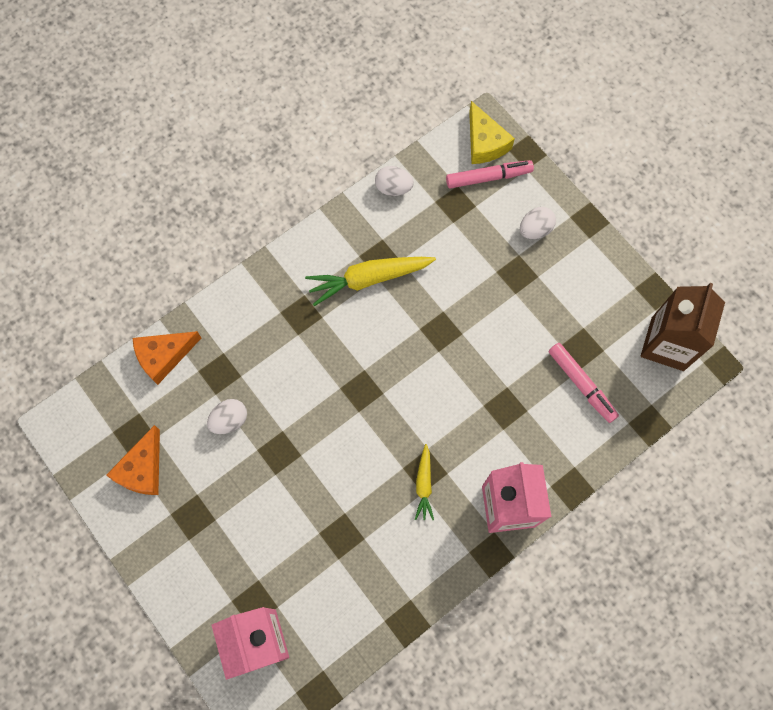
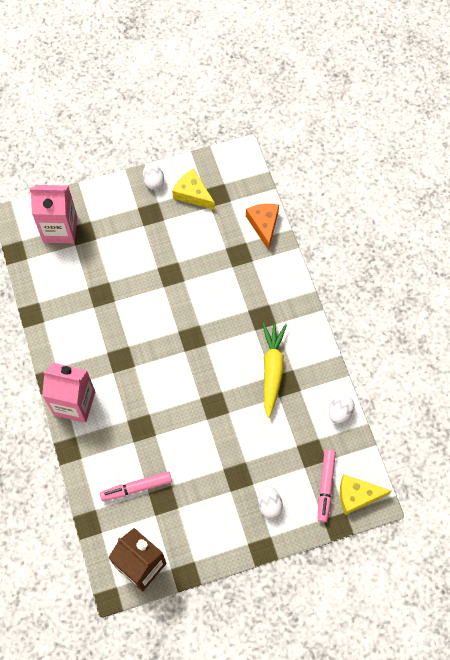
camera: 110 degrees right, 5 degrees down
(143, 469) = (192, 194): orange cheese -> yellow cheese
(229, 420) = (204, 251): white egg -> white egg (153, 181)
(424, 485) = (111, 355): yellow carrot -> none

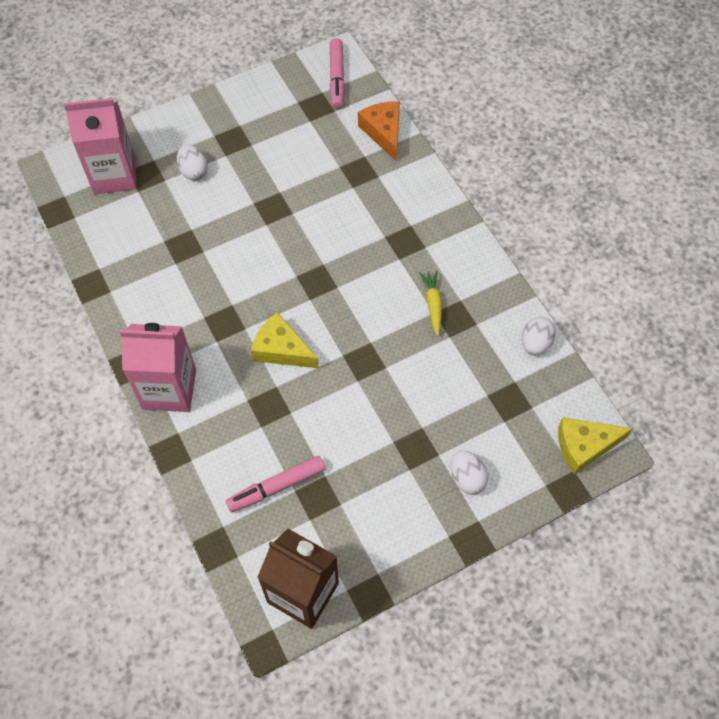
camera: 10 degrees left, 5 degrees down
(153, 181) = (229, 102): white egg -> white egg (193, 171)
(192, 194) = (283, 109): yellow cheese -> yellow cheese (281, 349)
(272, 370) = (433, 304): yellow carrot -> yellow carrot, size x0.55
(325, 486) = (538, 441): pink marker -> pink marker (336, 78)

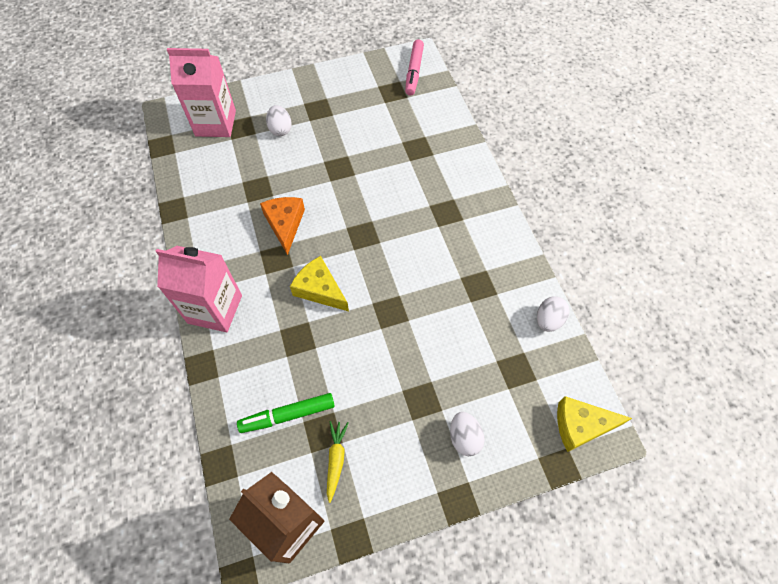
camera: 10 degrees right, 0 degrees up
(276, 487) = (287, 415): pink marker -> green marker
(383, 132) = (444, 119): orange cheese -> orange cheese (285, 224)
(433, 304) = (461, 270): yellow carrot -> yellow carrot (336, 460)

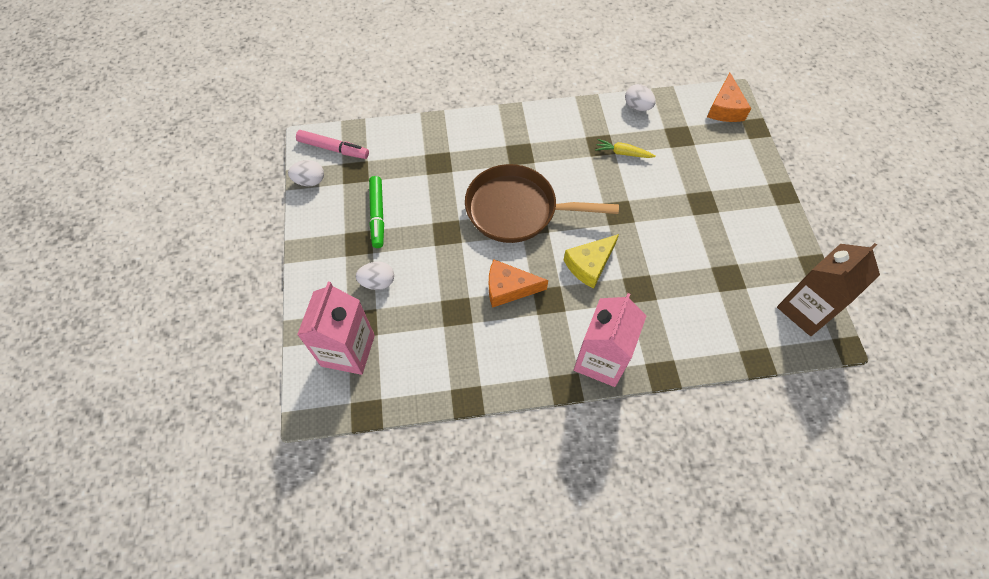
camera: 80 degrees left, 0 degrees up
(287, 415) = (713, 303): green marker -> green marker (377, 215)
(336, 460) = (752, 270): yellow carrot -> yellow carrot (623, 153)
(375, 219) = (517, 210): none -> brown pan
(464, 437) = (734, 180): white egg -> white egg (310, 181)
(581, 426) = (725, 108): yellow cheese -> orange cheese

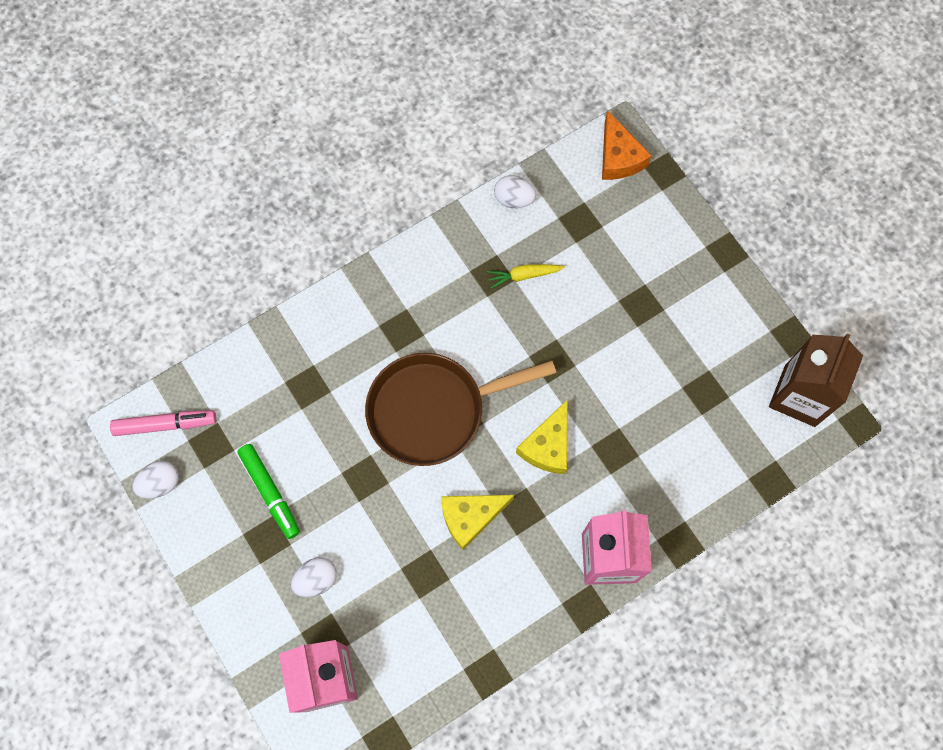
camera: 25 degrees left, 10 degrees up
(509, 288) = (470, 517): orange cheese -> yellow cheese

